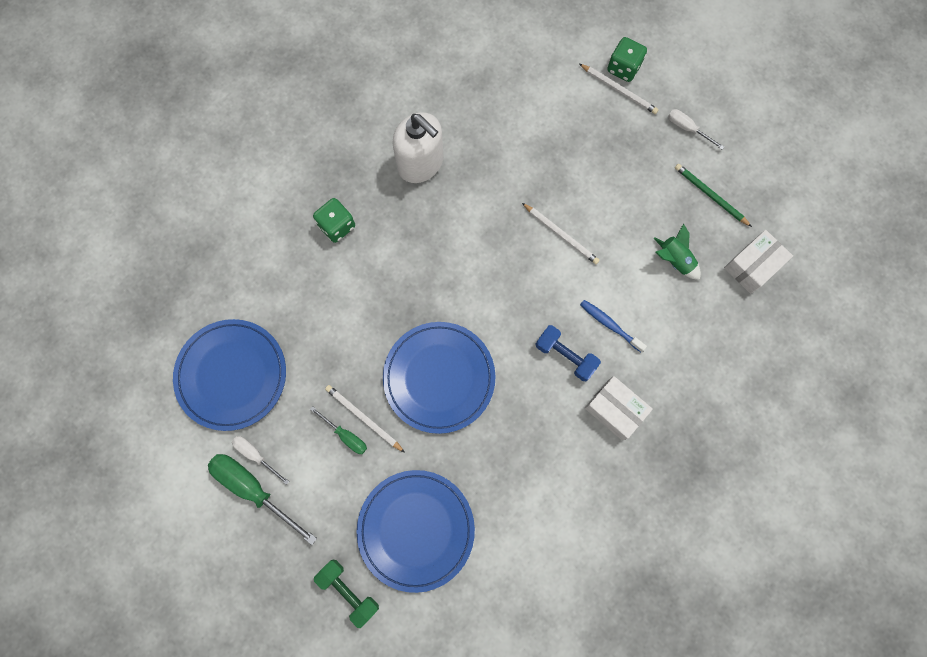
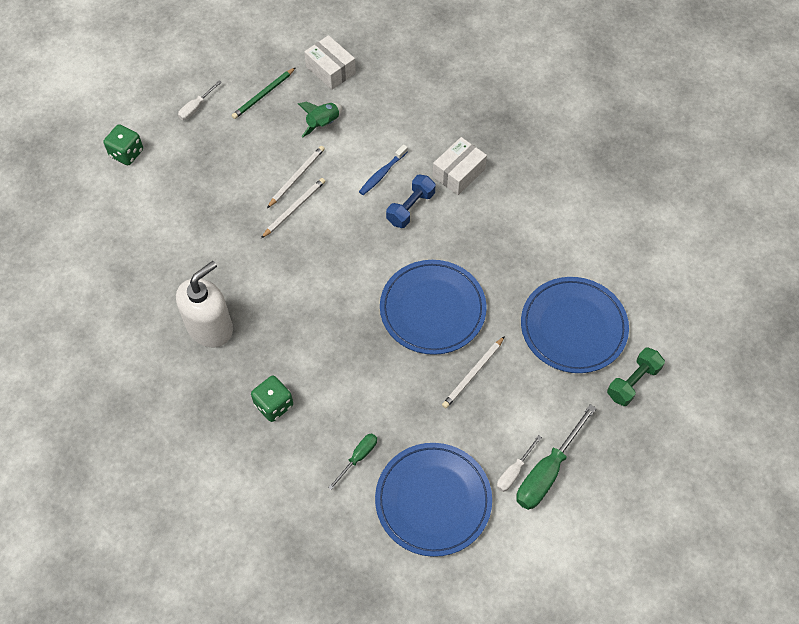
camera: 90 degrees left, 15 degrees down
(345, 435) = (490, 389): green screwdriver -> green screwdriver (358, 457)
(618, 90) = (149, 158): white pencil -> white pencil (296, 177)

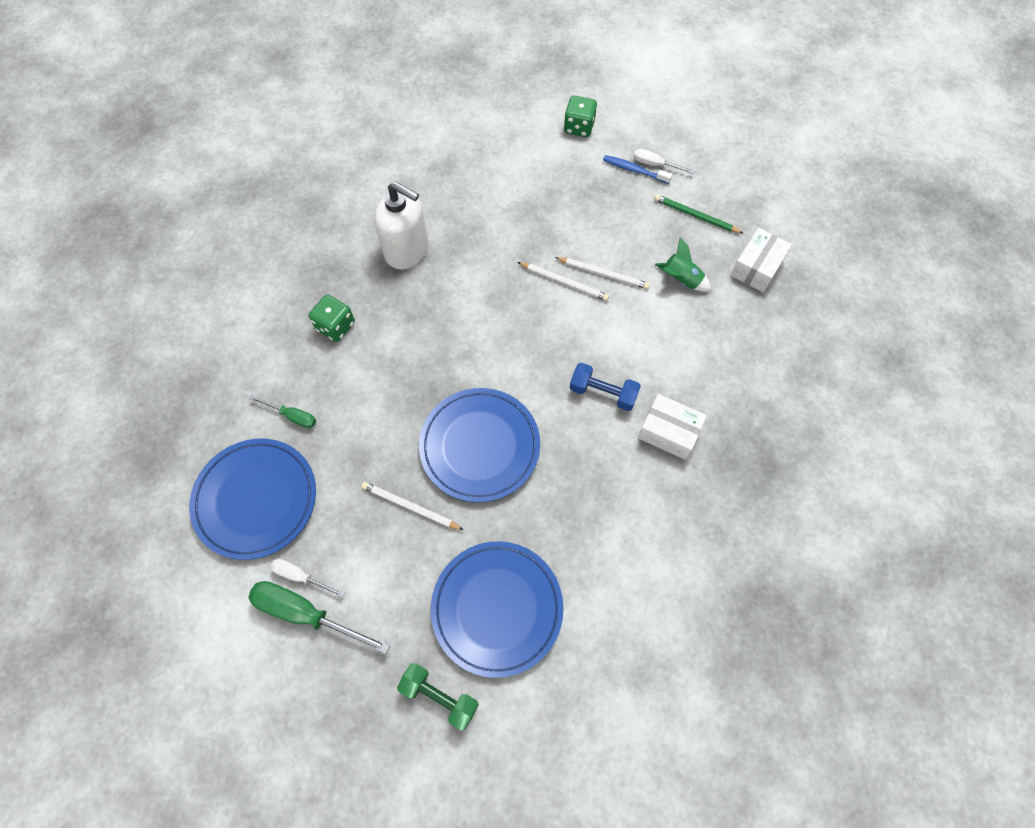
camera: 75 degrees right, 5 degrees up
(382, 174) = (638, 353): blue toothbrush -> blue toothbrush (634, 170)

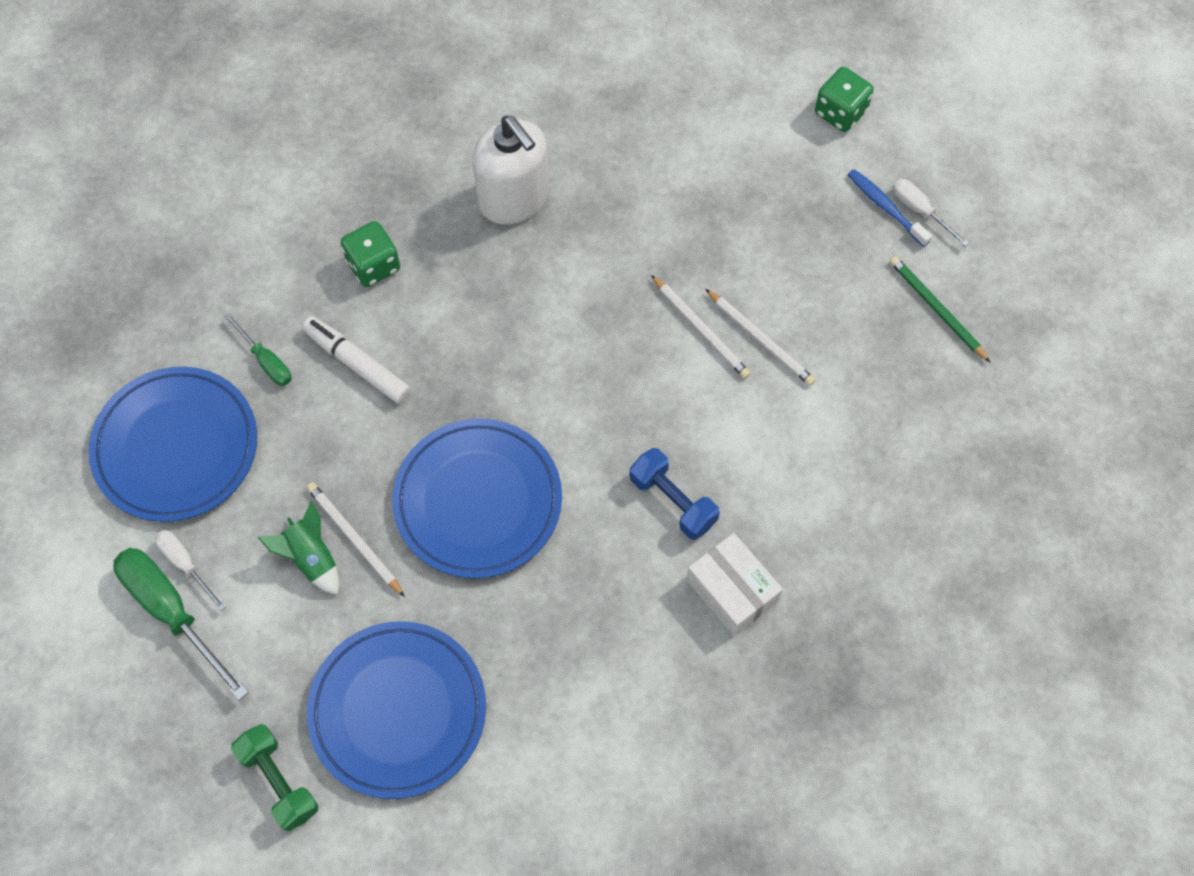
camera: 25 degrees right, 0 degrees up
(356, 393) = (358, 364): none -> white marker
(681, 279) = (864, 392): green rocket -> green rocket (311, 558)
(756, 267) = (982, 419): white box -> none

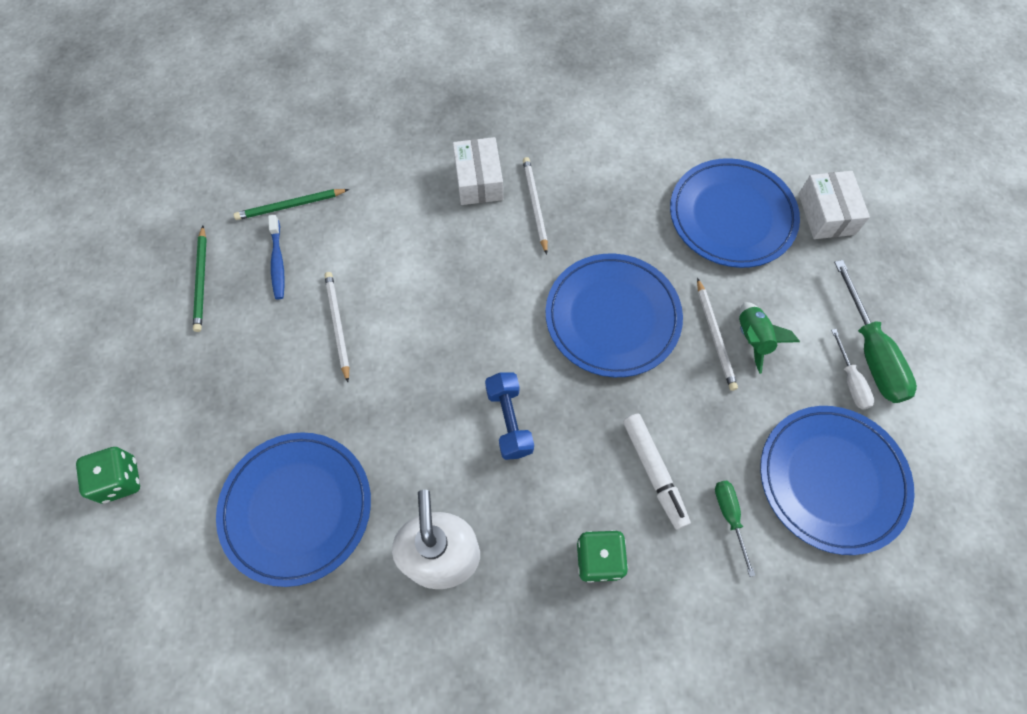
camera: 150 degrees left, 0 degrees up
(279, 781) = (826, 214): green dumbbell -> white box
(668, 169) = (297, 508): none -> blue plate
(673, 501) = (478, 250): blue dumbbell -> blue dumbbell (509, 421)
(700, 328) = (374, 356): white pencil -> white pencil (535, 205)
(885, 207) = (164, 376): blue toothbrush -> blue toothbrush (278, 262)
(920, 210) = (142, 359): white screwdriver -> none
(920, 439) = (291, 206): none -> green pencil

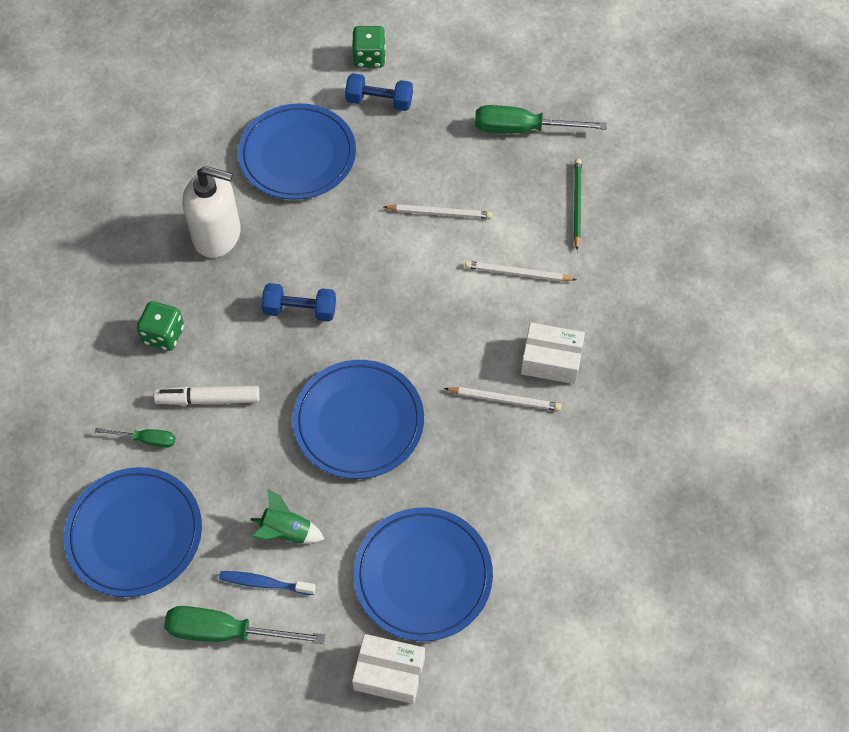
camera: 110 degrees right, 5 degrees down
(190, 443) = (379, 101): none -> blue dumbbell
(201, 280) = (522, 129): green pencil -> green screwdriver
(278, 262) = (520, 184): blue toothbrush -> blue toothbrush (264, 583)
(715, 335) = (304, 500): white pencil -> white pencil (518, 273)
(850, 381) = (209, 597): white screwdriver -> none

